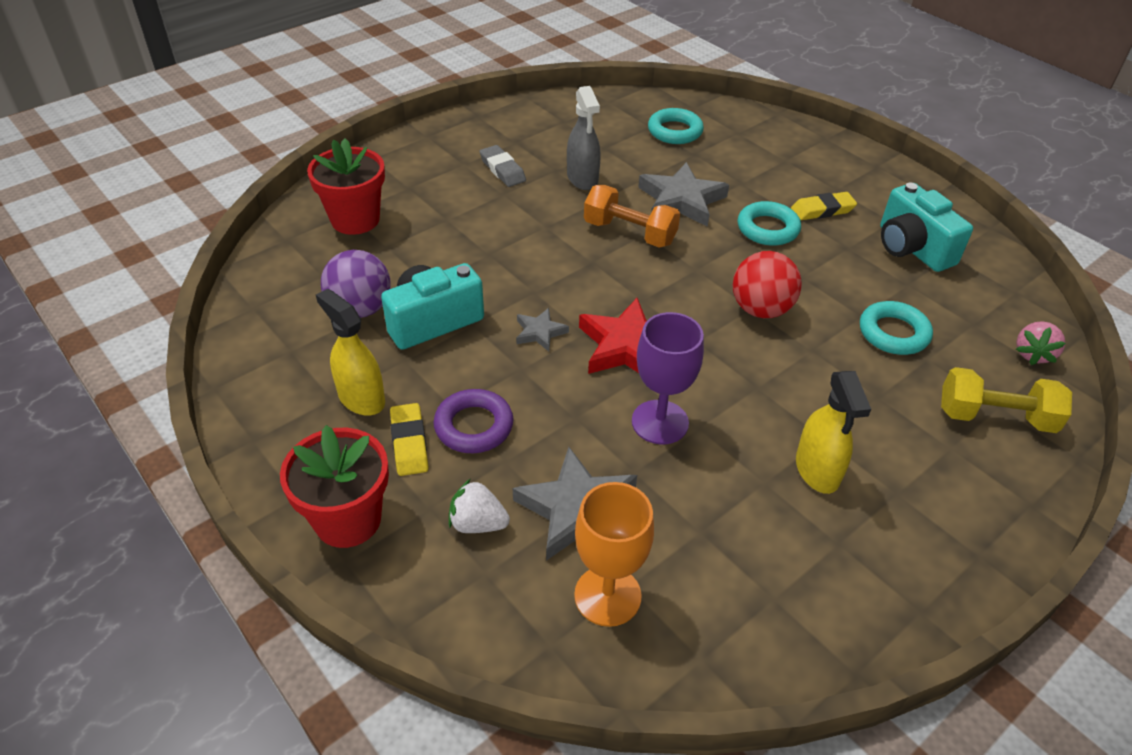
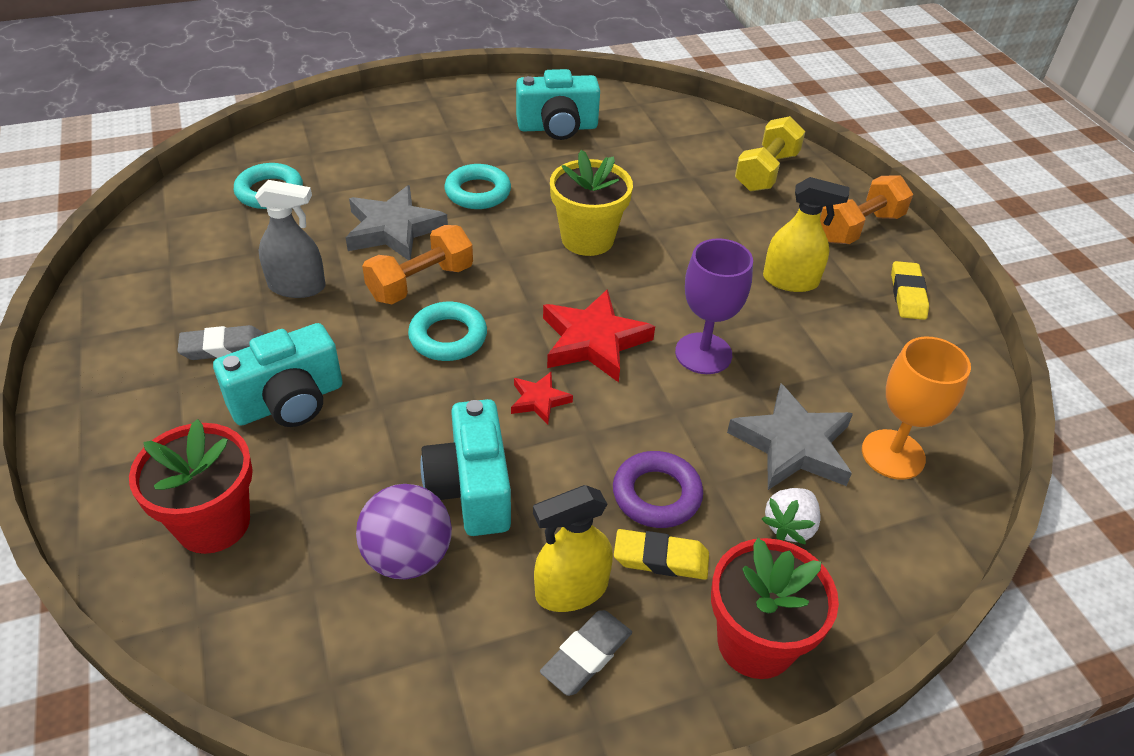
camera: 70 degrees left, 0 degrees up
(307, 420) = (586, 655): none -> grey eraser
(469, 213) = (289, 402): none -> turquoise camera
(540, 332) = (539, 400): grey star -> red star
(760, 309) = (587, 239): red ball -> yellow flower pot
(822, 210) = (474, 152): yellow eraser -> yellow eraser (907, 294)
(893, 333) = (655, 180): turquoise ring -> turquoise ring (448, 337)
(966, 520) = (859, 227): none -> orange dumbbell
(1033, 354) = (709, 127): pink strawberry -> none

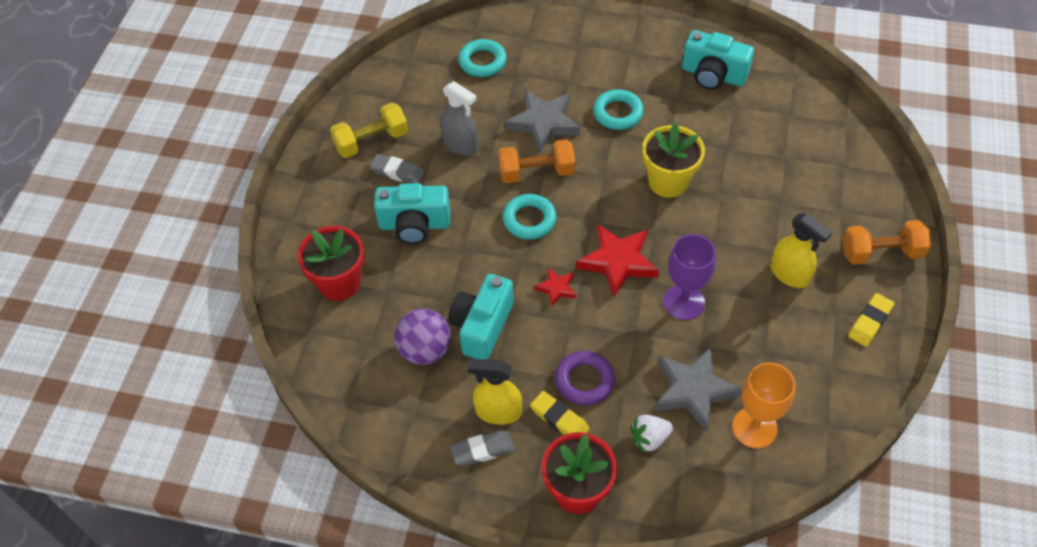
camera: 35 degrees right, 10 degrees up
(766, 172) = (847, 175): yellow dumbbell -> yellow dumbbell (371, 141)

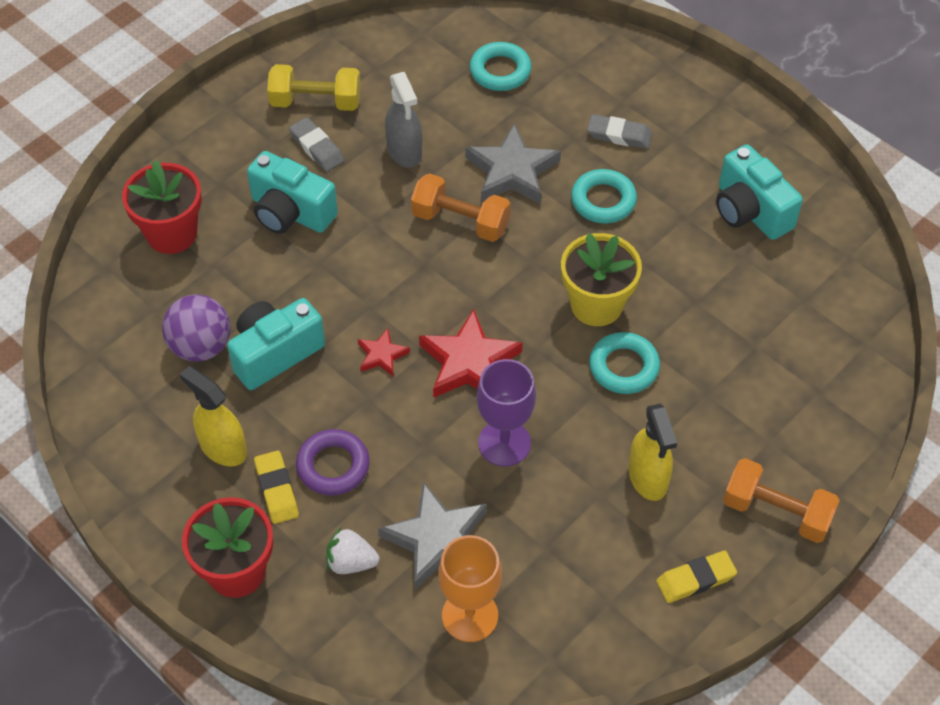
camera: 30 degrees right, 0 degrees up
(482, 450) = (178, 477): grey eraser -> grey eraser (619, 135)
(529, 220) = (412, 268): turquoise ring -> turquoise ring (623, 367)

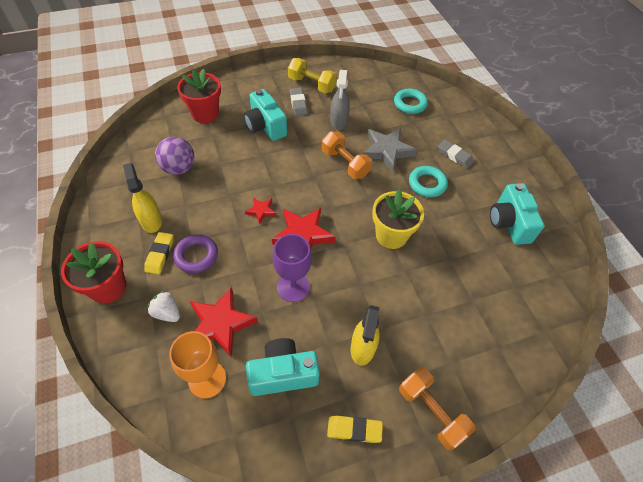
camera: 25 degrees right, 0 degrees up
(275, 353) = (210, 187): turquoise camera -> turquoise camera (283, 374)
(437, 540) = (220, 324): grey star -> red star
(623, 367) = (386, 276): turquoise ring -> none

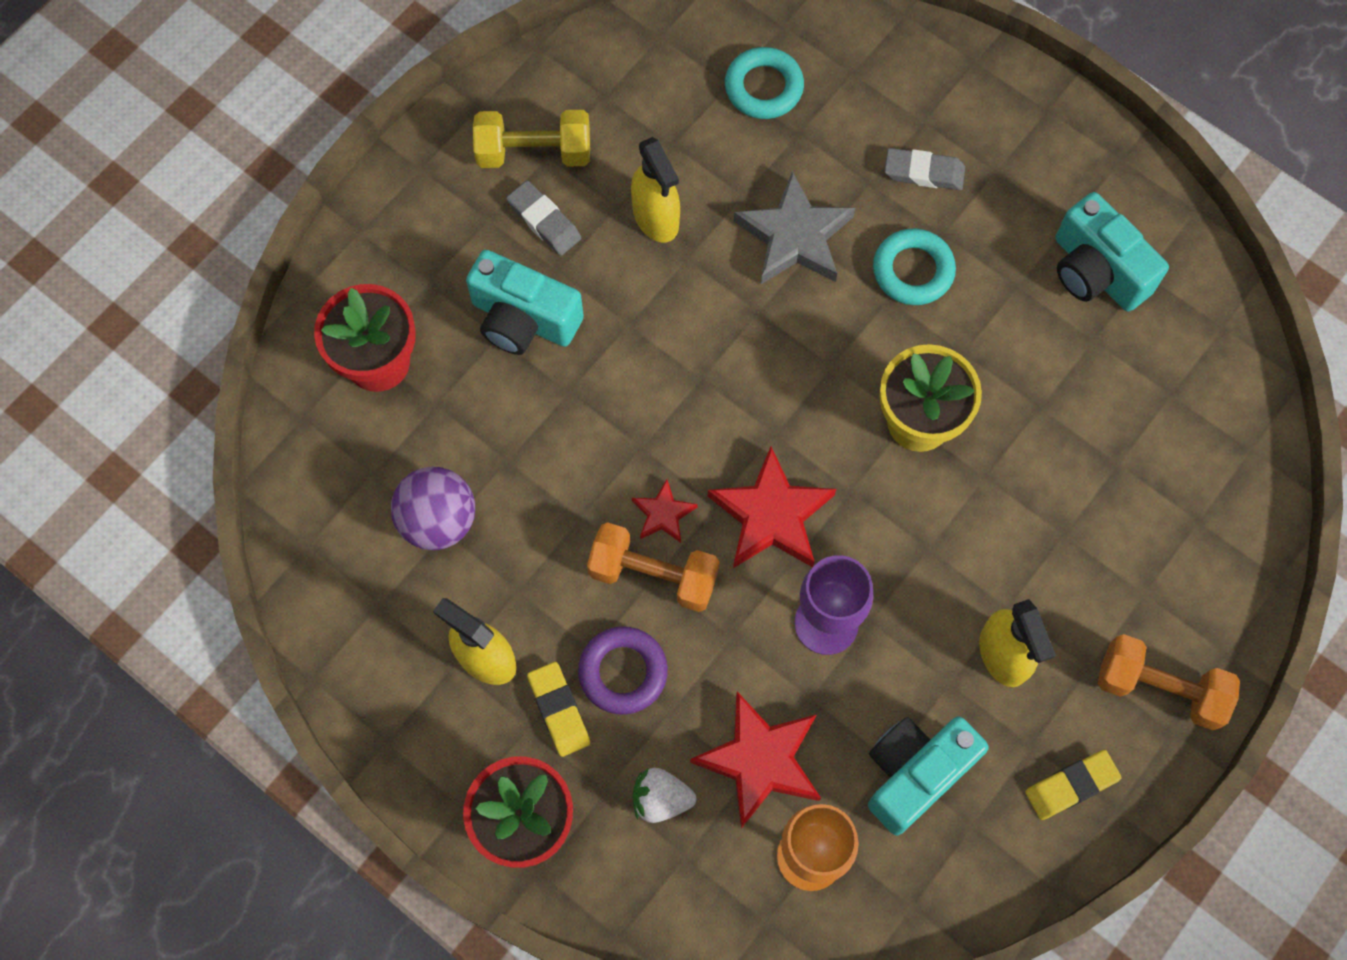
camera: 30 degrees left, 15 degrees up
(339, 121) = (656, 217): grey spray bottle -> yellow spray bottle
(345, 163) = (738, 315): orange dumbbell -> orange dumbbell (653, 575)

